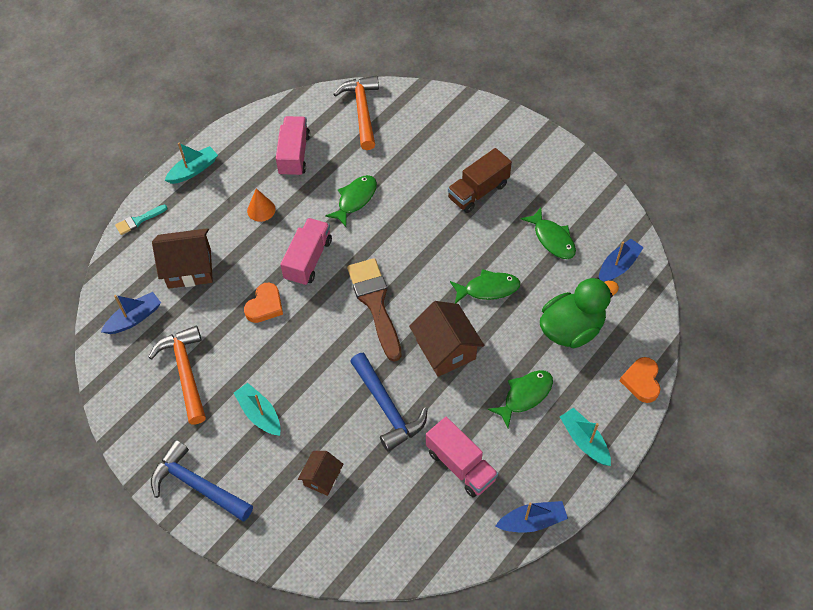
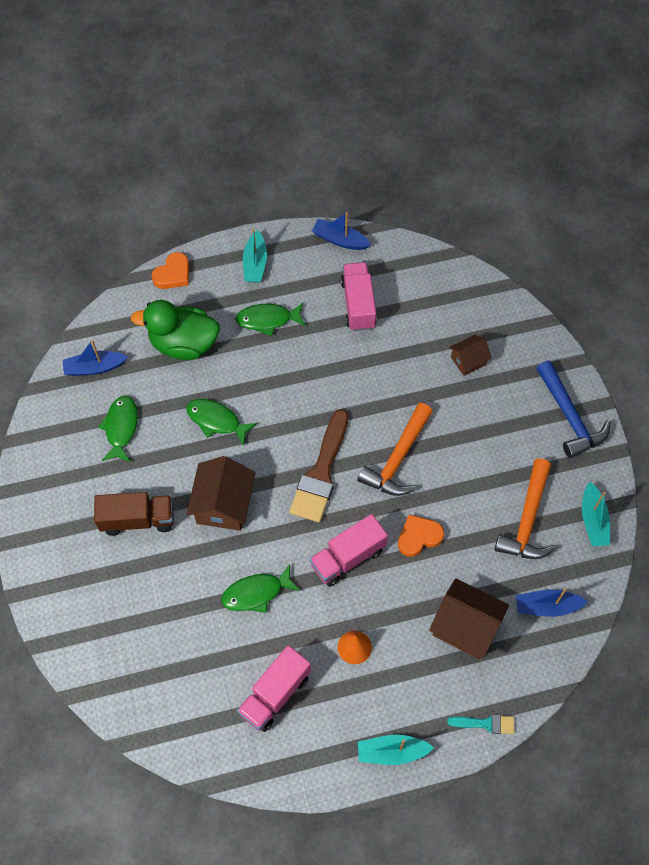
camera: 145 degrees left, 5 degrees up
(259, 414) = (485, 441): turquoise boat -> turquoise boat (593, 520)
(362, 111) = (163, 702): orange hammer -> orange hammer (397, 458)
(387, 408) = (380, 379): blue hammer -> none
(446, 349) = (296, 394): brown house -> brown house (223, 505)

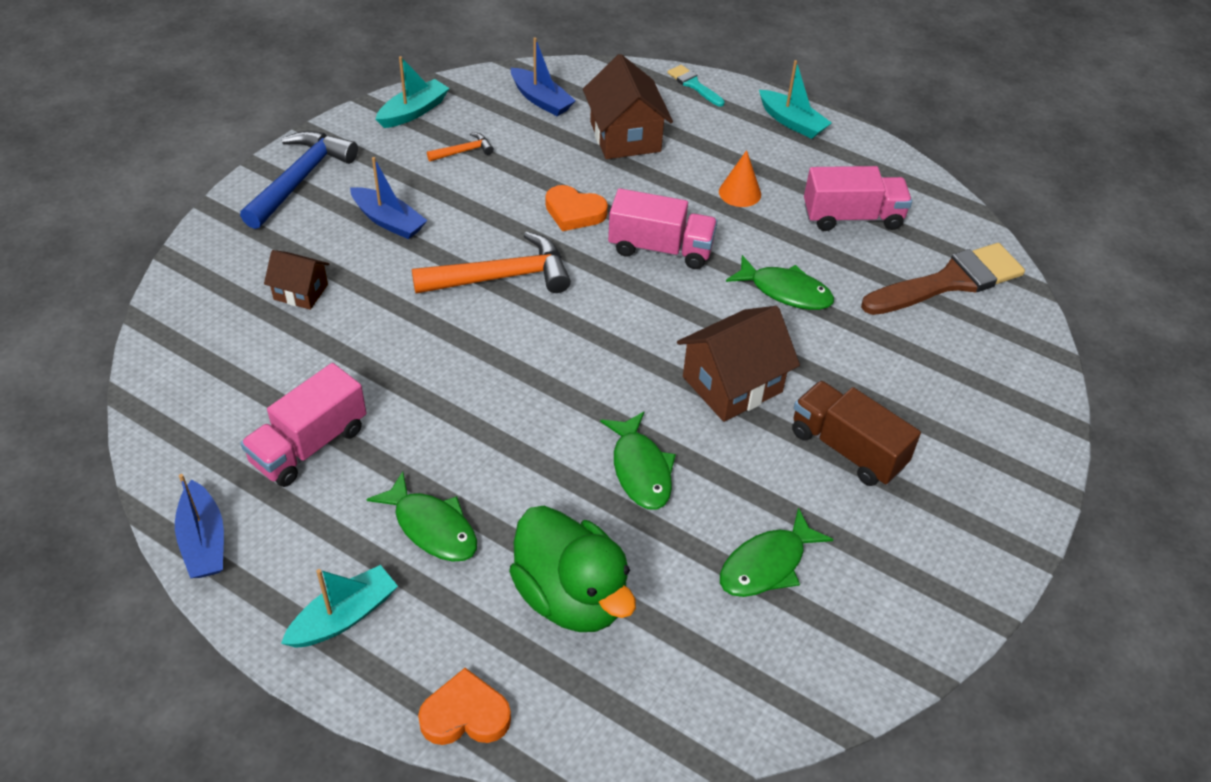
camera: 135 degrees left, 15 degrees down
(94, 367) = (725, 678): blue boat -> blue boat (388, 221)
(321, 472) = (592, 328): brown brush -> brown brush (949, 281)
(527, 519) = (463, 151): orange hammer -> orange hammer, size x0.47

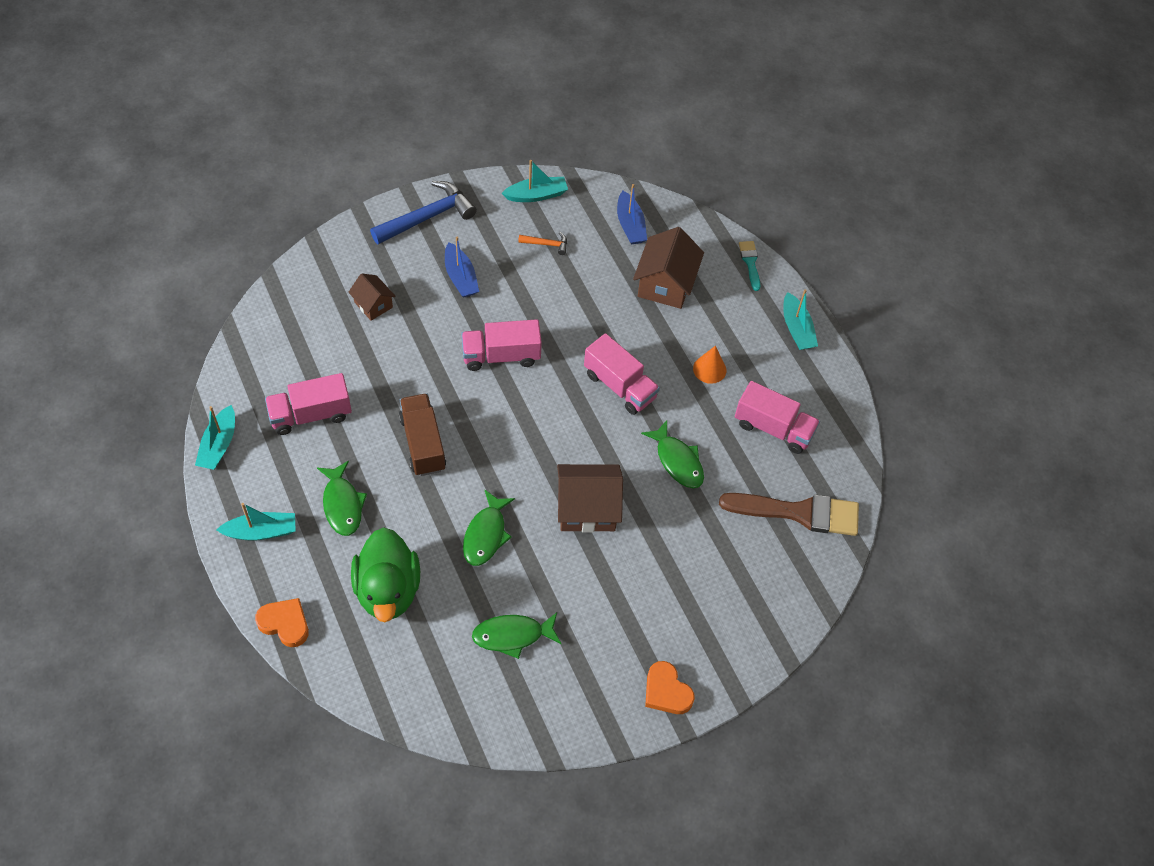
camera: 30 degrees right, 10 degrees up
(203, 541) = (219, 445): blue boat -> turquoise boat
(501, 277) = (501, 355): orange hammer -> pink truck
(574, 212) = (584, 329): orange heart -> orange heart (666, 691)
(847, 449) = (623, 591): brown truck -> brown truck (423, 443)

